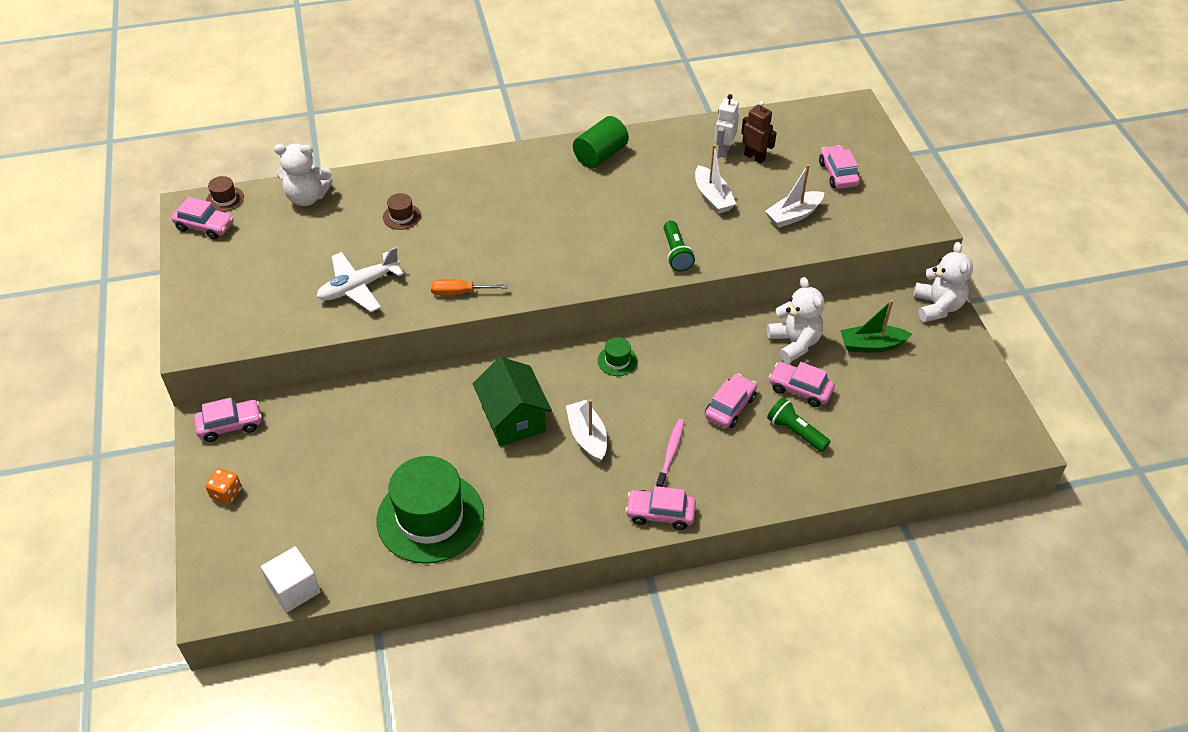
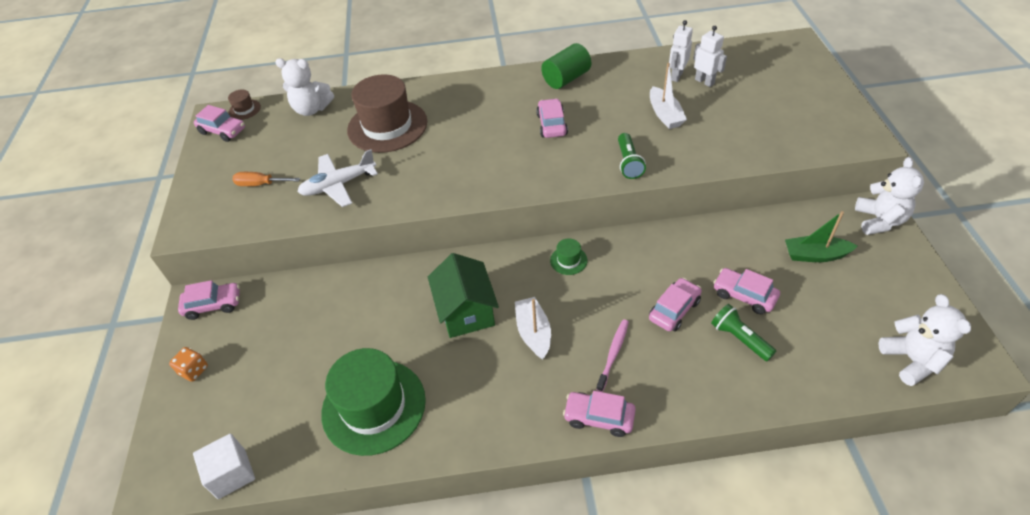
camera: 10 degrees right, 0 degrees up
(401, 216) = (387, 126): brown hat -> brown hat, size x2.41
(460, 293) = (426, 192): orange screwdriver -> orange screwdriver (261, 184)
(754, 157) = (704, 81): brown robot -> white robot
(793, 215) = (740, 132): white boat -> none
(794, 343) = (738, 250): white teddy bear -> white teddy bear (911, 360)
(838, 174) = (782, 96): pink car -> pink car (552, 125)

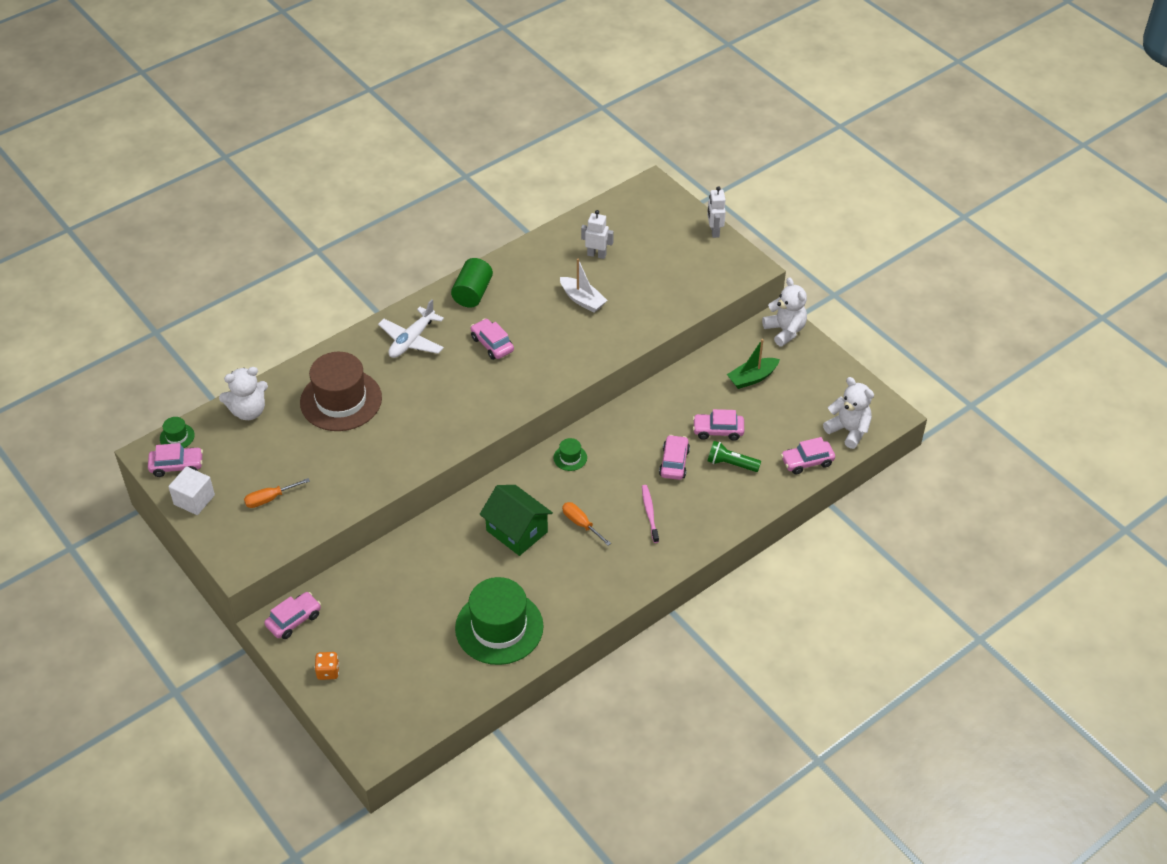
camera: 35 degrees left, 0 degrees up
(232, 474) = (429, 717): white cube -> white cube (194, 500)
(244, 109) = (177, 437): brown hat -> green hat
(338, 185) = (345, 471): white plane -> white plane (412, 340)
(533, 332) = (581, 524): white boat -> orange screwdriver
(599, 417) = (666, 560): pink car -> pink car (807, 461)
(628, 163) = (580, 356): green flashlight -> none
(676, 76) = (569, 257): white robot -> white robot (714, 231)

